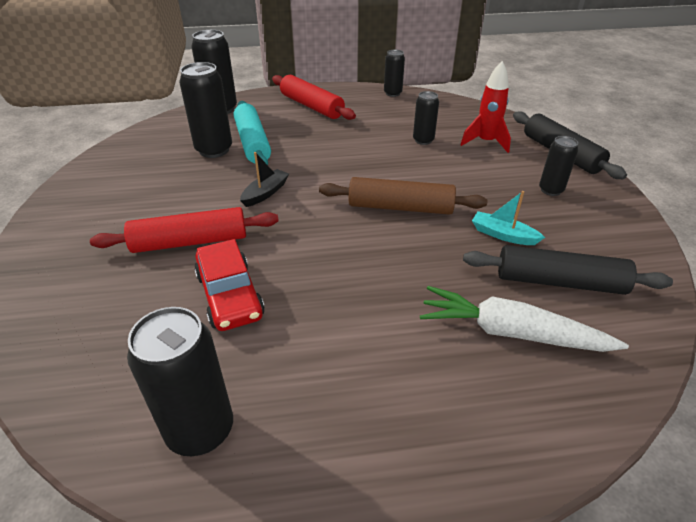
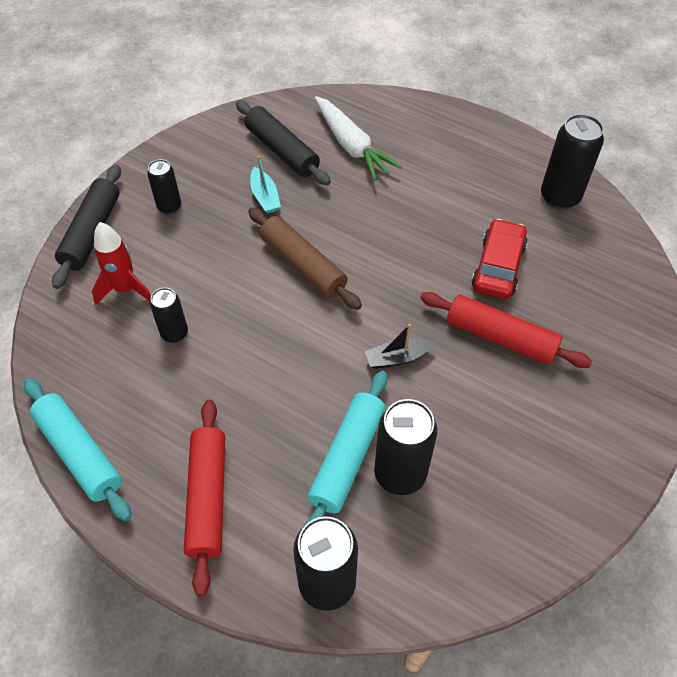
camera: 140 degrees left, 15 degrees up
(392, 93) = (79, 453): black can -> turquoise rolling pin

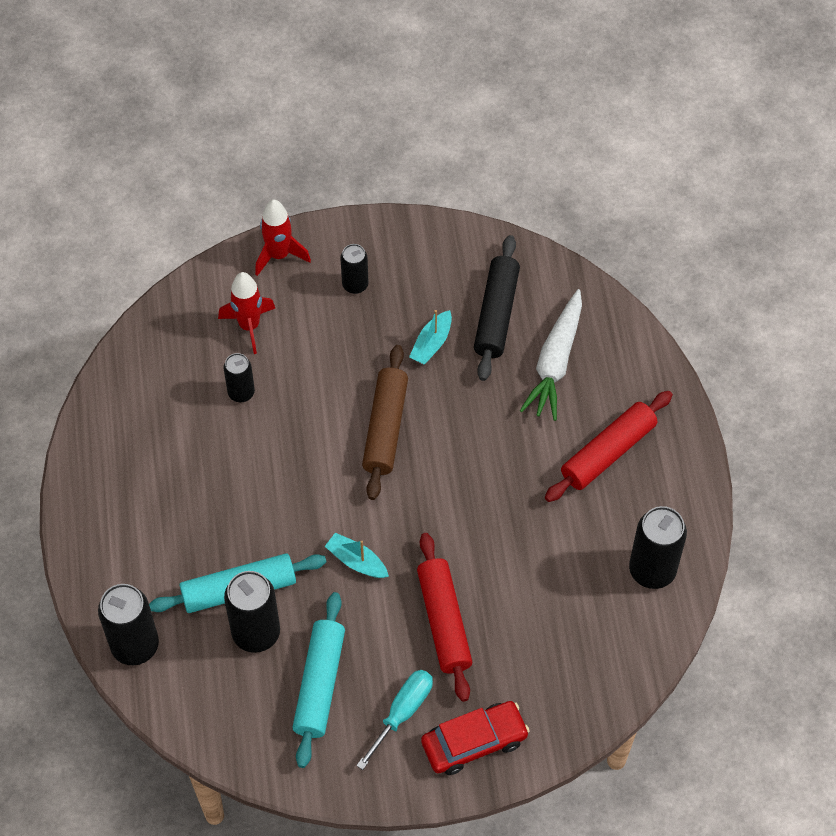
camera: 50 degrees right, 5 degrees up
(79, 453) = (97, 418): turquoise rolling pin -> turquoise rolling pin (319, 684)
(92, 233) = (279, 255): black rolling pin -> red rocket
(208, 497) = (133, 525): red rolling pin -> red rolling pin (608, 452)
(398, 358) = (356, 561): black boat -> turquoise boat
(498, 267) = (519, 572): red car -> red car (474, 742)
(561, 418) = (402, 712): none -> turquoise screwdriver

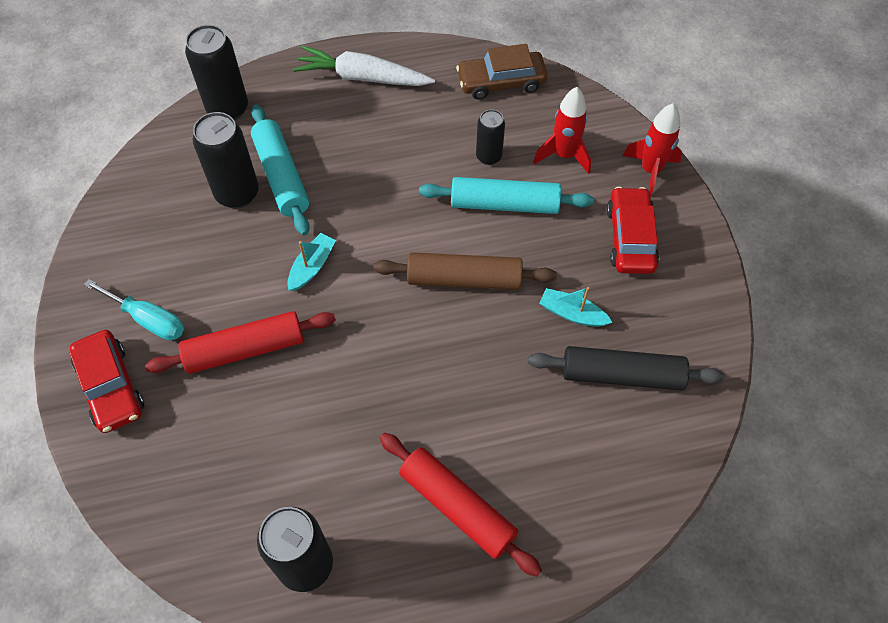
camera: 85 degrees right, 0 degrees up
(141, 371) = (501, 82): none -> brown car
(319, 684) = (183, 248): turquoise rolling pin -> turquoise rolling pin (504, 204)
(355, 285) = (630, 238): black can -> red car
(555, 362) = (570, 442): white carrot -> white carrot (363, 77)

